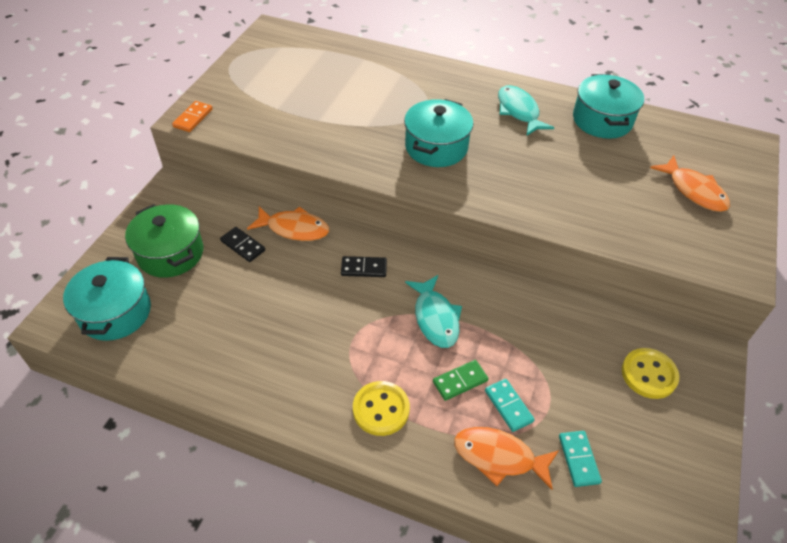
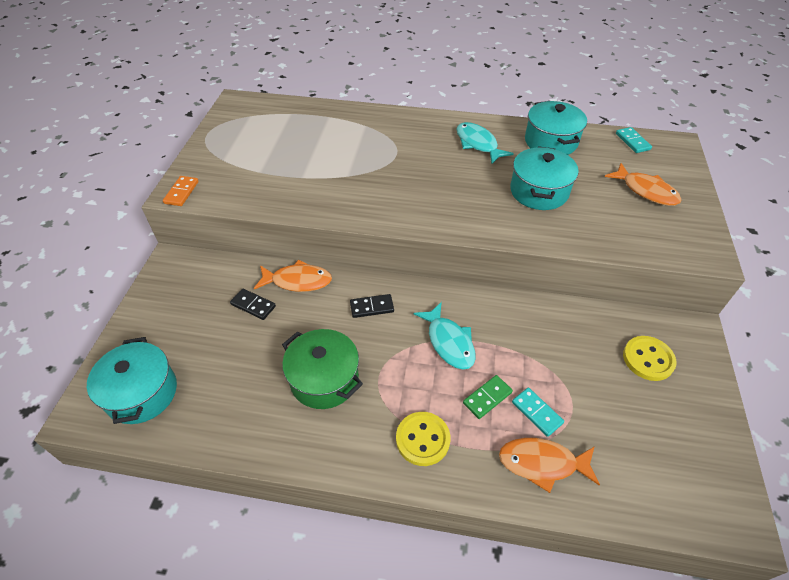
camera: 10 degrees left, 0 degrees up
(170, 253) = (184, 324): green pot -> green pot (324, 379)
(436, 147) = (415, 186): turquoise pot -> turquoise pot (539, 191)
(578, 459) = (612, 450): turquoise domino -> turquoise domino (632, 141)

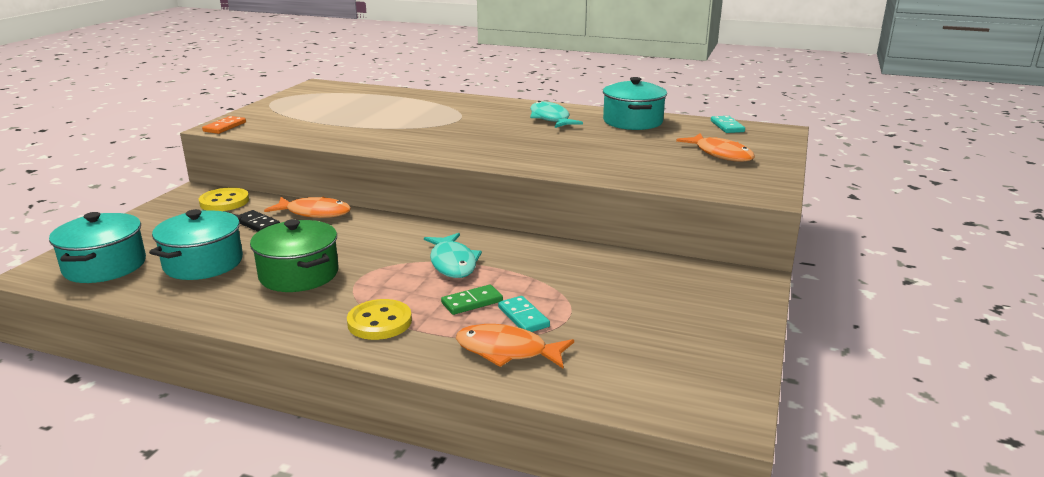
camera: 10 degrees right, 25 degrees down
(372, 307) = (382, 235): black domino -> none
(539, 191) = (597, 148): turquoise pot -> turquoise pot (203, 263)
(648, 359) = (682, 294): yellow button -> yellow button (224, 202)

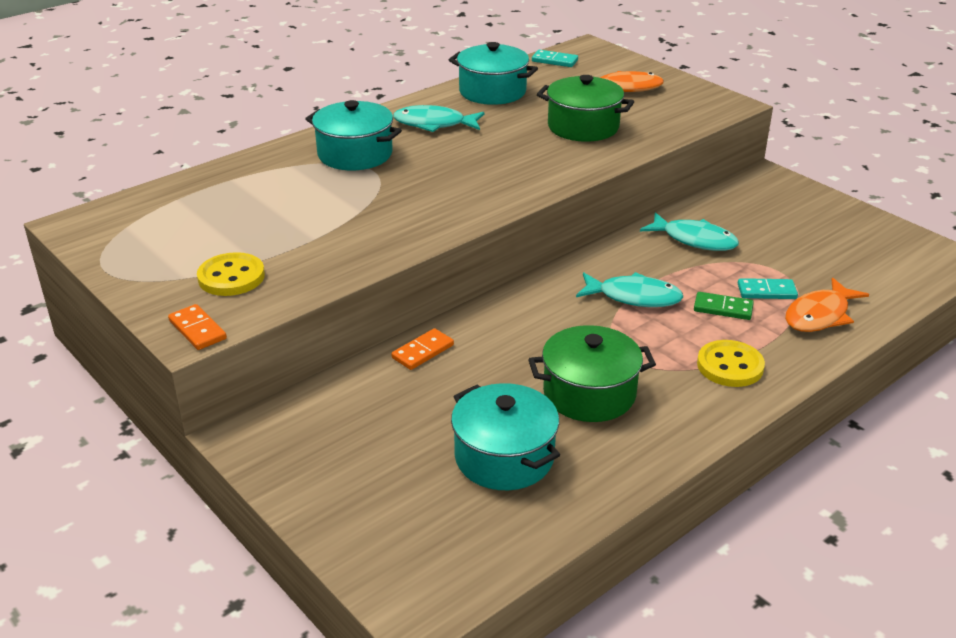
camera: 60 degrees left, 10 degrees up
(105, 266) = (446, 541): turquoise pot -> turquoise pot (355, 154)
(224, 202) = (311, 414): yellow button -> yellow button (231, 277)
(257, 224) = (417, 399): black domino -> none
(314, 213) = (423, 351): orange fish -> orange domino
(472, 302) = (723, 308): green domino -> green domino turned 75 degrees counterclockwise
(577, 269) = (694, 240): none -> turquoise fish
(620, 155) = (583, 127): none -> green pot

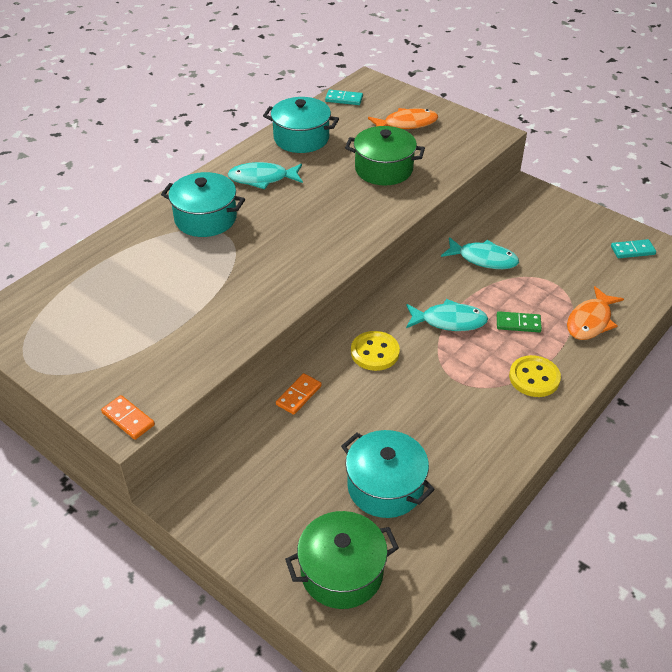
camera: 10 degrees left, 10 degrees up
(231, 277) = (140, 361): yellow button -> yellow button (375, 352)
(589, 393) = (435, 418): green pot -> green pot (342, 572)
(766, 291) = (547, 303): turquoise domino -> turquoise domino (632, 250)

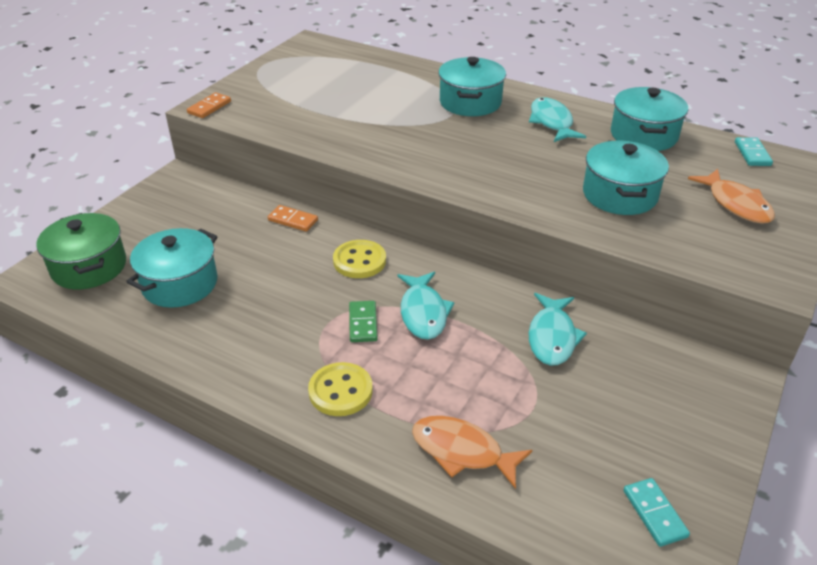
camera: 80 degrees right, 5 degrees down
(384, 169) = (619, 195): green pot -> turquoise pot
(518, 323) = (436, 374): green domino -> green domino (363, 323)

